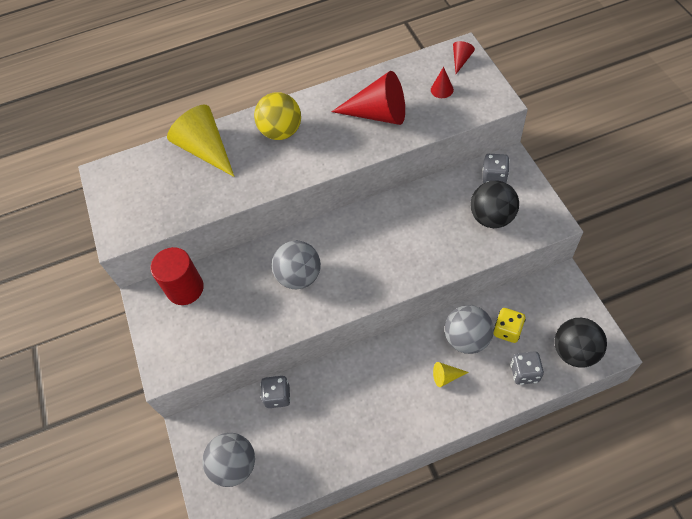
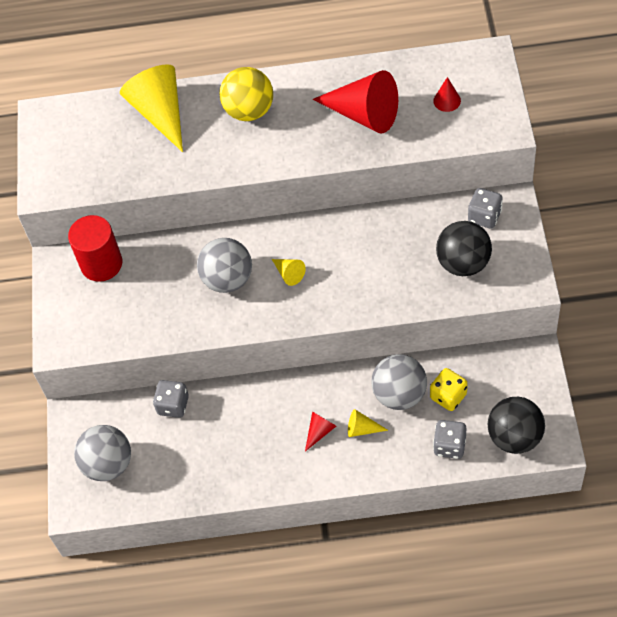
camera: 15 degrees right, 0 degrees up
(350, 259) = (289, 274): none -> yellow cone
(461, 60) = (483, 68): red cone -> red cone (320, 431)

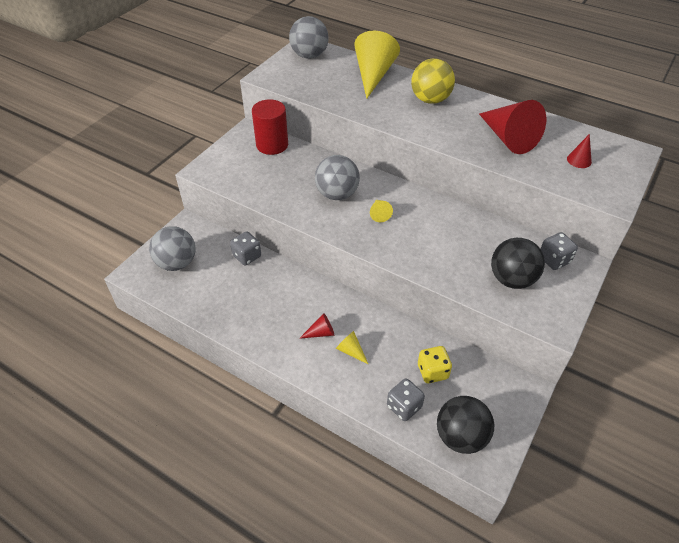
camera: 30 degrees right, 10 degrees down
(399, 394) = (397, 346): grey ball -> grey ball (309, 55)

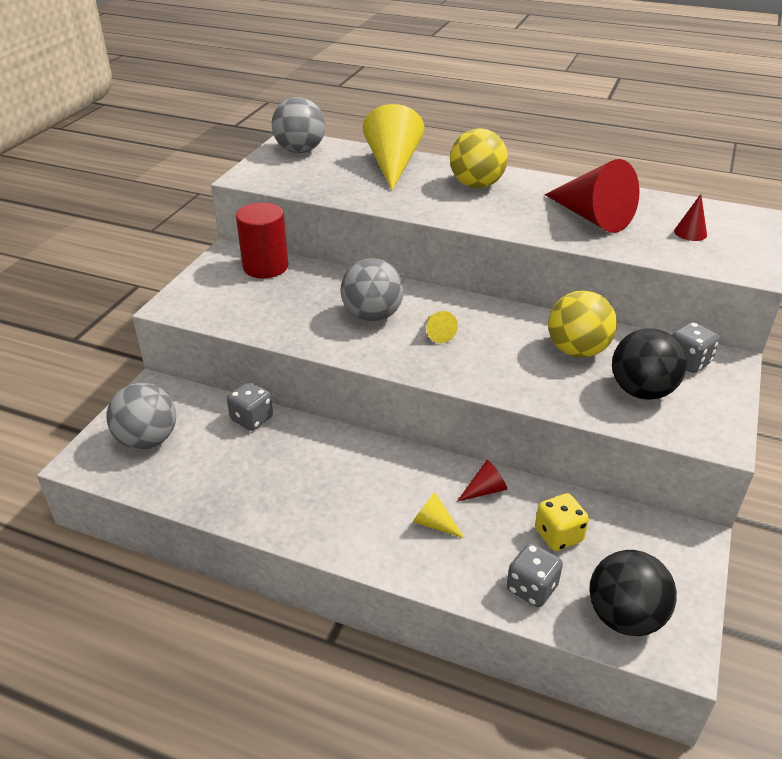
camera: 10 degrees left, 10 degrees down
(321, 333) = (384, 505): red cone -> red cone (485, 490)
(475, 240) = (577, 350): none -> yellow ball

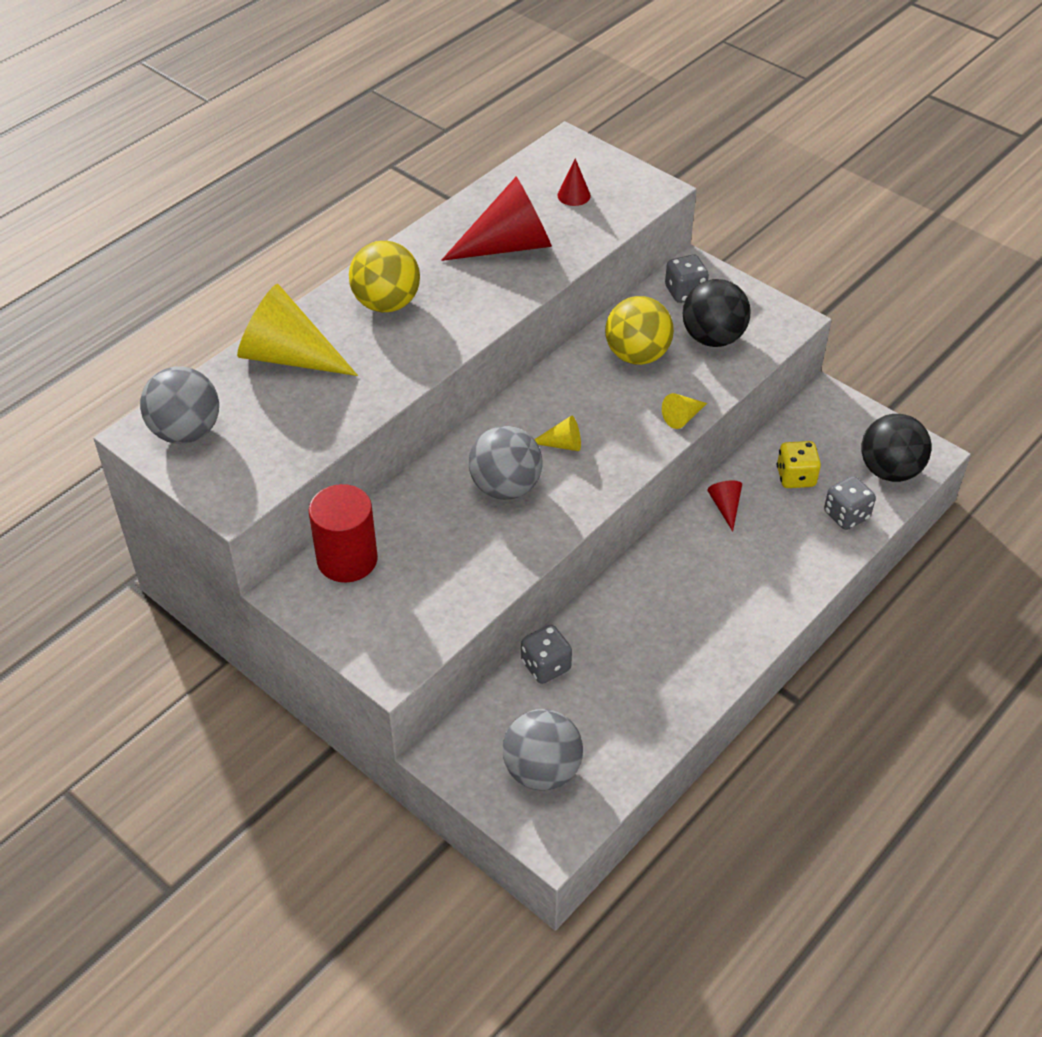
camera: 70 degrees left, 10 degrees up
(434, 523) = (754, 556): yellow cone -> yellow cone (682, 417)

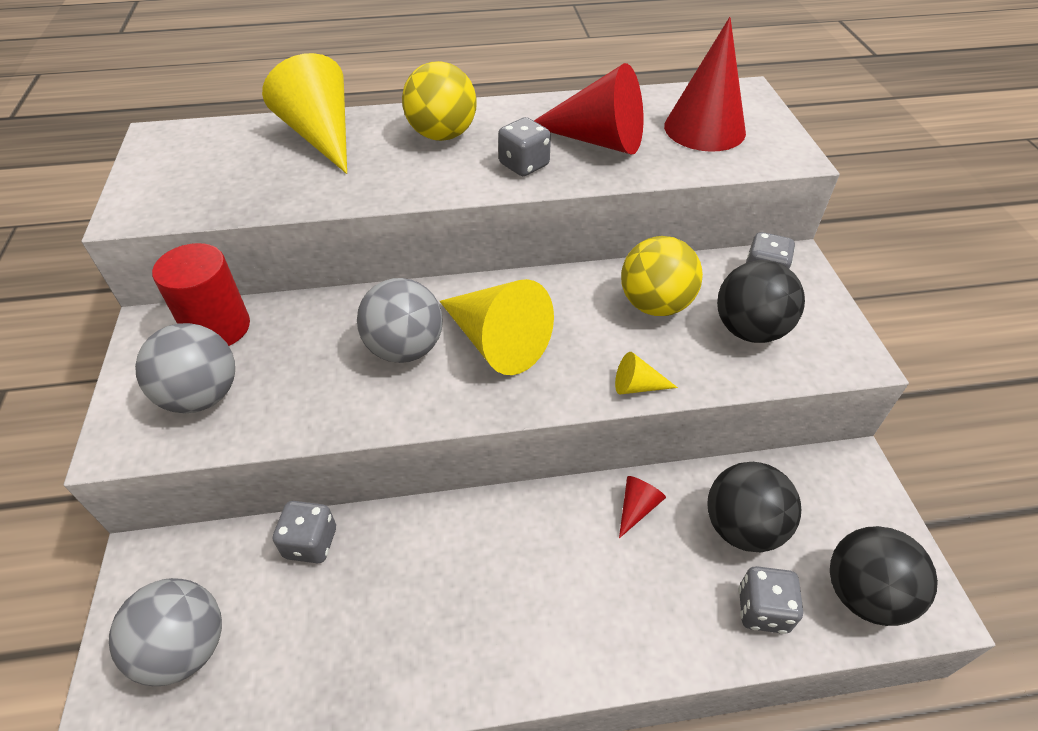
camera: 40 degrees right, 0 degrees up
(186, 432) = (181, 149): grey ball -> grey ball (202, 396)
(481, 296) = (524, 165): none -> grey dice
(562, 444) = (497, 342): yellow cone -> yellow cone, size x2.23
(574, 195) = (704, 129): red cone -> red cone, size x2.23
(795, 477) = (742, 527): yellow dice -> black ball

